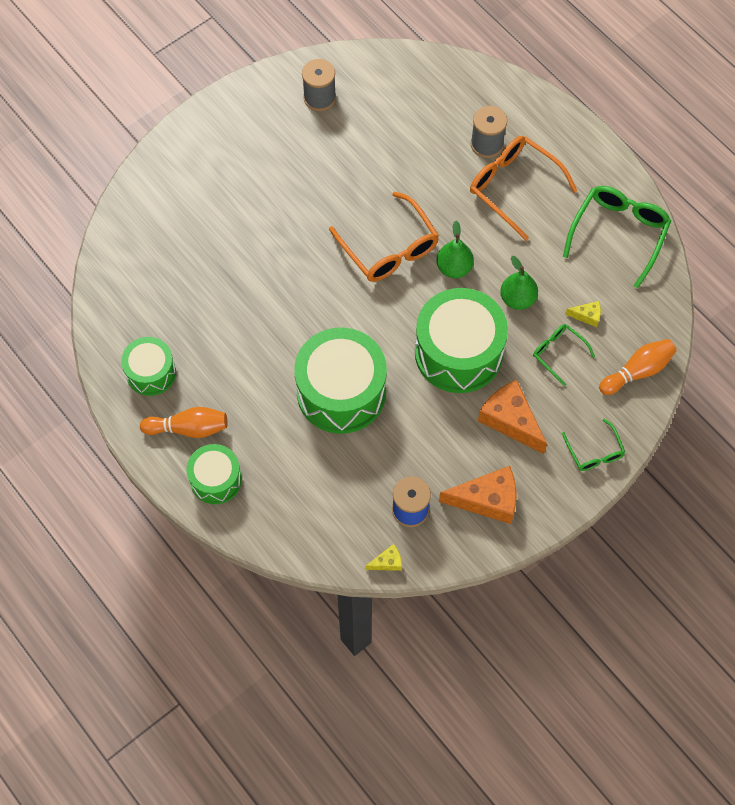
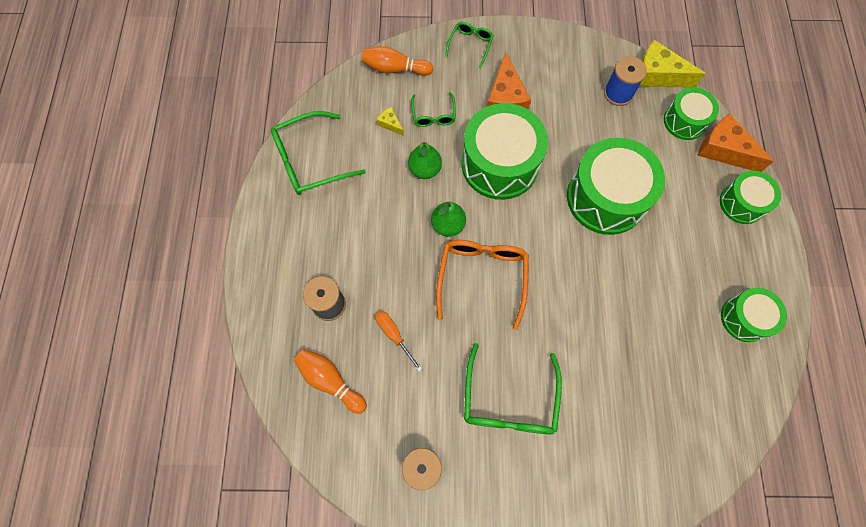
camera: 140 degrees left, 5 degrees up
(188, 428) = (740, 253): orange bowling pin -> orange bowling pin (330, 381)
(293, 179) = (509, 400): none -> green glasses
(324, 528) = (684, 121): none -> green drum
(387, 562) = (657, 75): yellow cheese -> yellow cheese, size x2.10
(418, 160) = (394, 335): none -> orange screwdriver
(487, 500) = (563, 65): orange cheese -> orange cheese (723, 150)
(514, 187) = (345, 252): orange glasses -> none

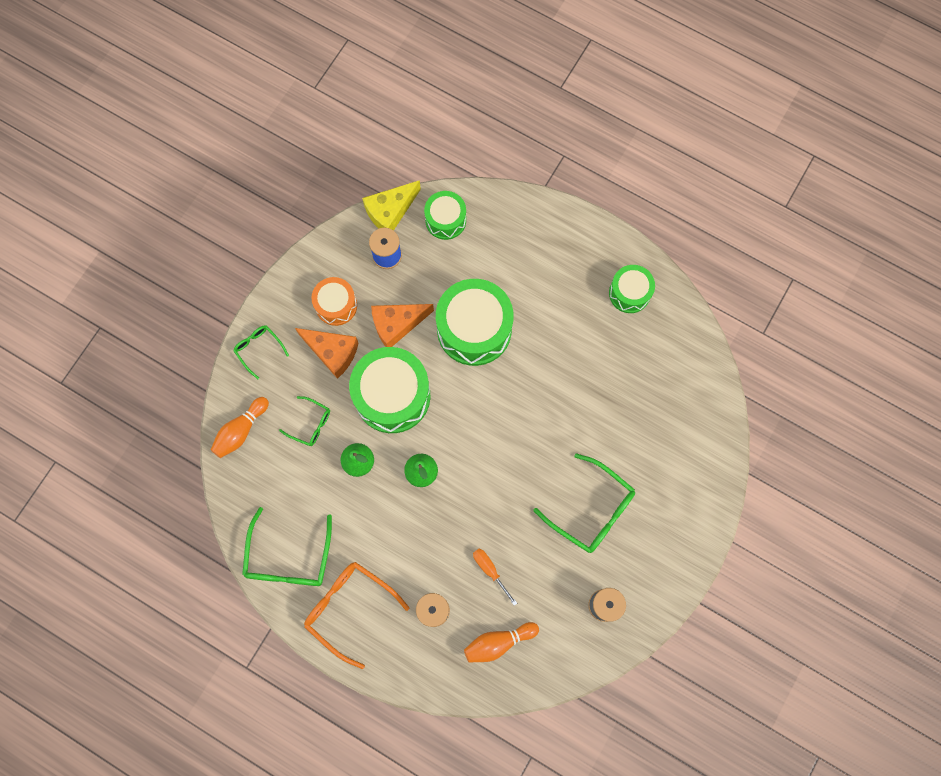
camera: 60 degrees left, 5 degrees up
(390, 124) = (296, 467): yellow cheese -> none
(394, 335) = (490, 570): orange screwdriver -> orange screwdriver turned 60 degrees clockwise
(482, 277) = (483, 471): orange glasses -> orange glasses (349, 608)
(547, 79) = (336, 305): none -> orange drum
(723, 150) = (489, 208): orange cheese -> orange cheese (397, 325)
(742, 203) = (541, 228): green drum -> none

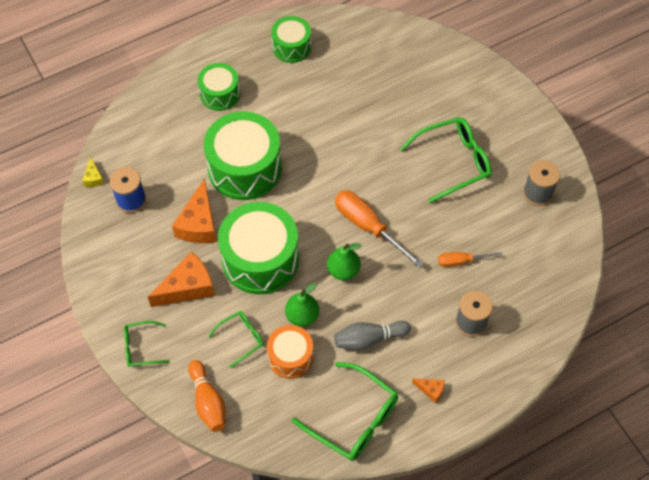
camera: 60 degrees left, 15 degrees down
(336, 305) = (146, 262): orange drum -> orange drum (290, 357)
(349, 608) = (431, 390): orange glasses -> orange cheese
(368, 530) = (369, 339): none -> grey bowling pin
(390, 212) = (93, 178): yellow cheese -> yellow cheese, size x0.48
(445, 220) = (133, 141): green drum -> green drum (220, 94)
(477, 469) = (368, 226): none -> orange screwdriver
(498, 642) = (526, 286): orange bowling pin -> none

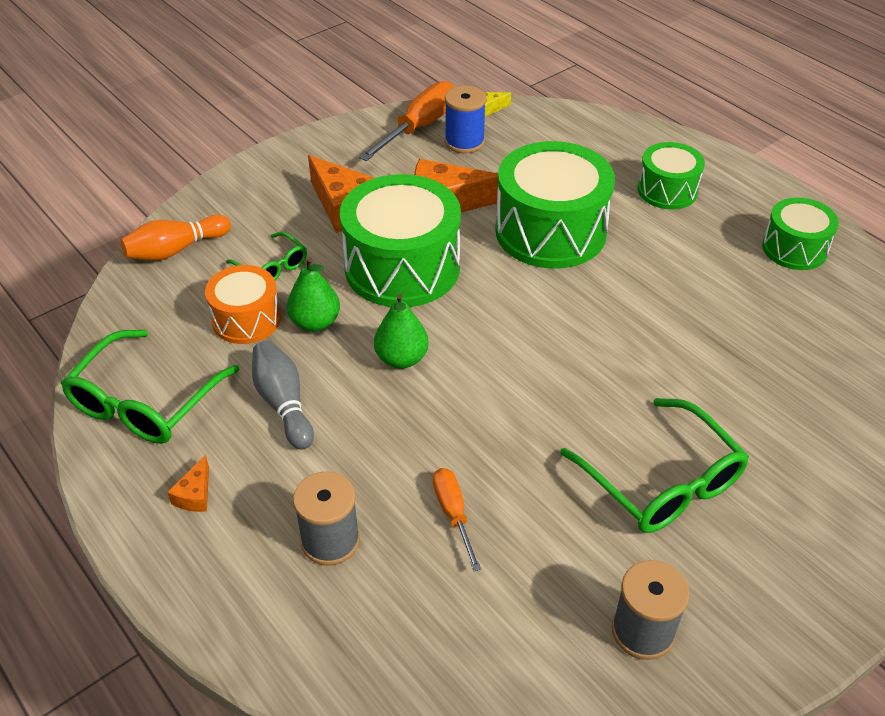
camera: 80 degrees right, 15 degrees down
(141, 347) = (252, 183): green glasses -> none
(368, 226) = (490, 378): orange screwdriver -> orange screwdriver (419, 127)

